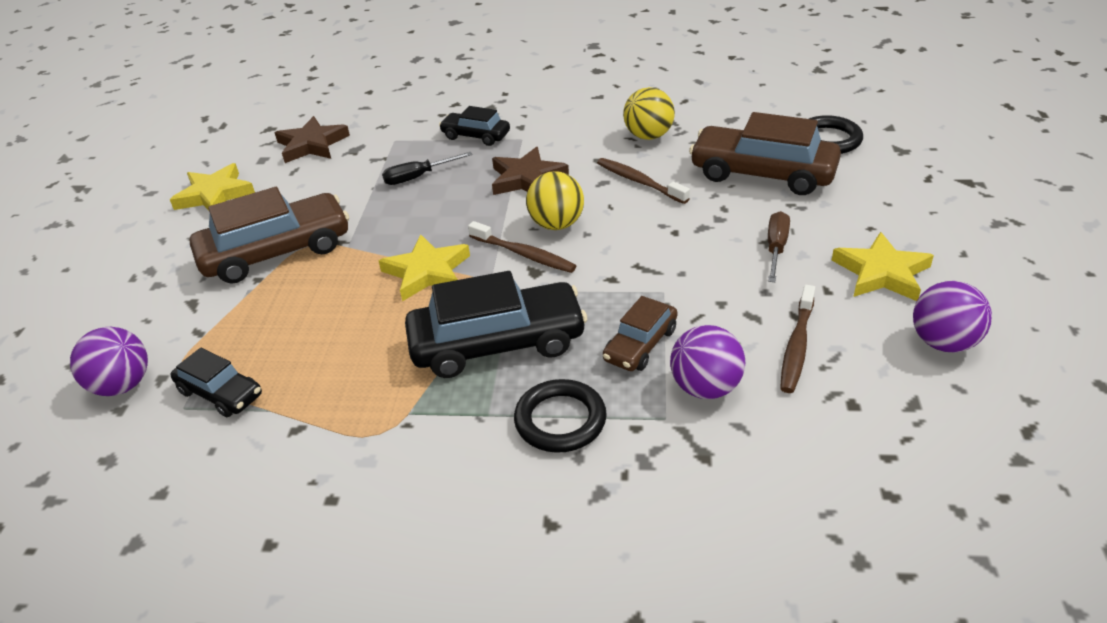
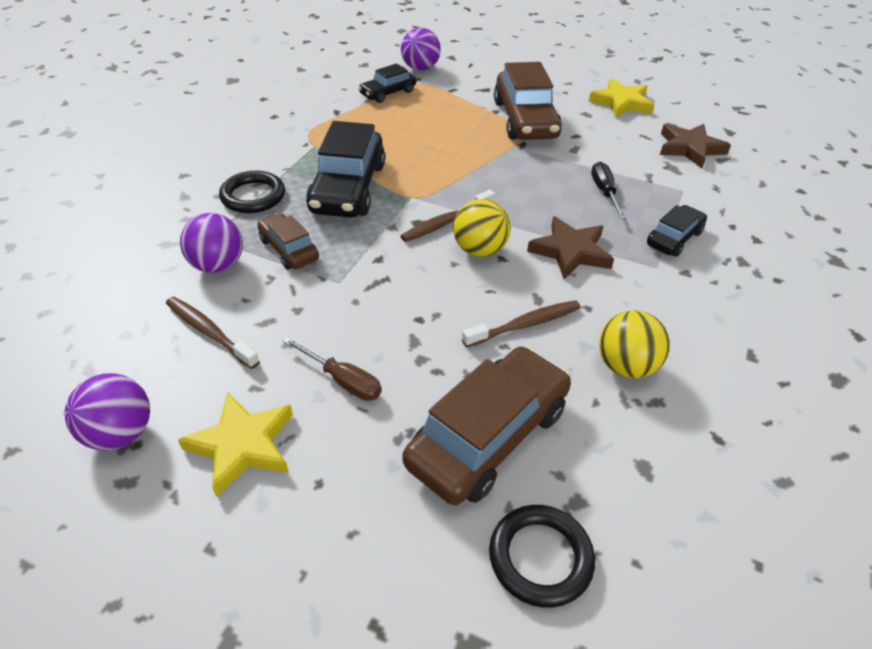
camera: 105 degrees right, 5 degrees up
(427, 272) = (455, 174): yellow star -> none

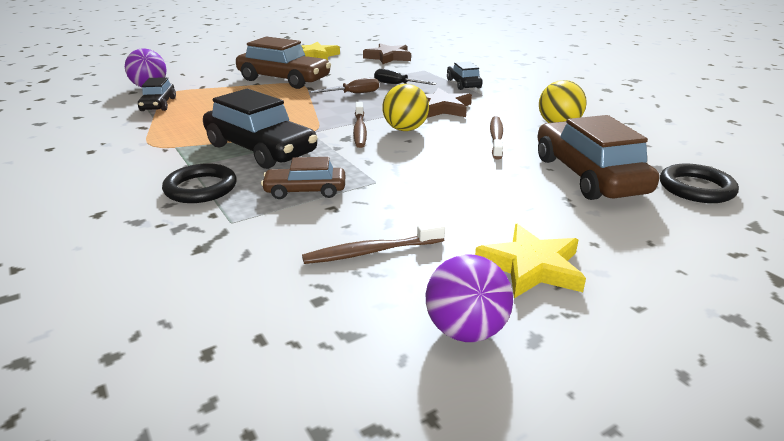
camera: 55 degrees left, 15 degrees down
(218, 265) = (279, 227): purple ball -> none
(342, 380) = (493, 208): brown screwdriver -> brown screwdriver (354, 94)

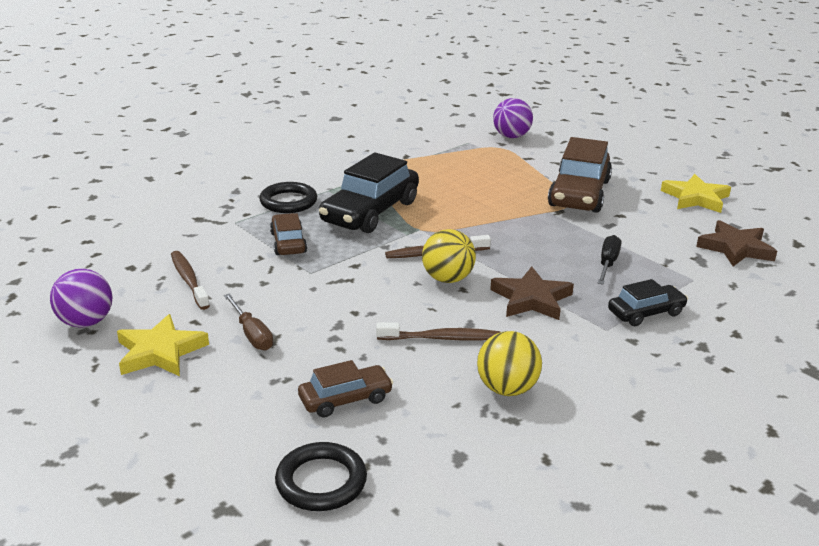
camera: 80 degrees right, 0 degrees up
(158, 104) = (464, 150): black car -> none
(354, 94) = (553, 239): brown screwdriver -> brown screwdriver (252, 334)
(588, 175) = (345, 399): brown car -> brown car, size x0.54

